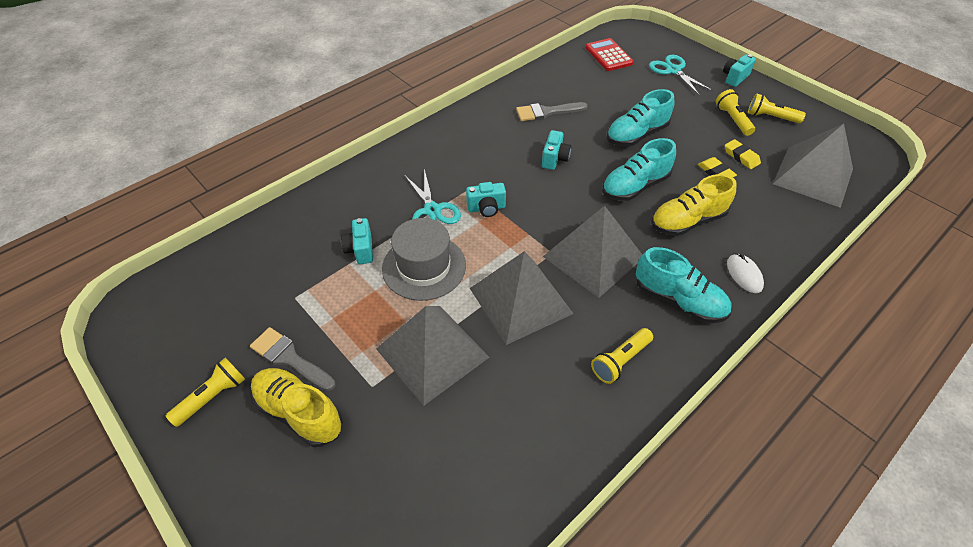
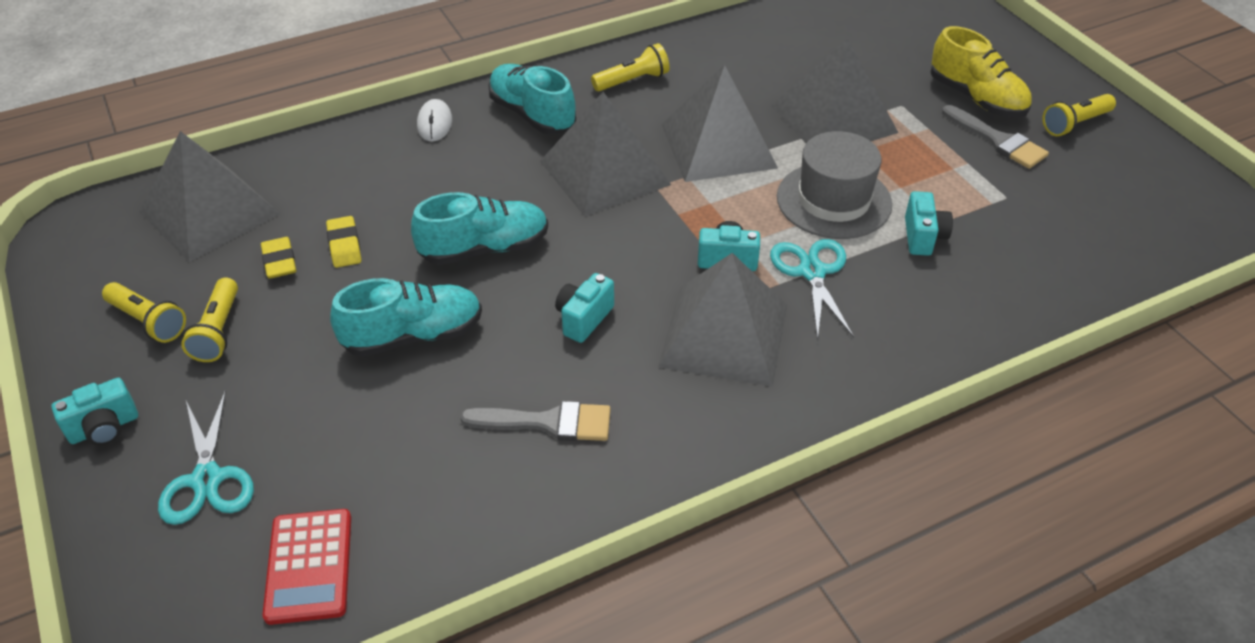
camera: 165 degrees left, 5 degrees down
(475, 165) = (724, 335): none -> grey pyramid
(687, 221) = (449, 189): yellow shoe -> none

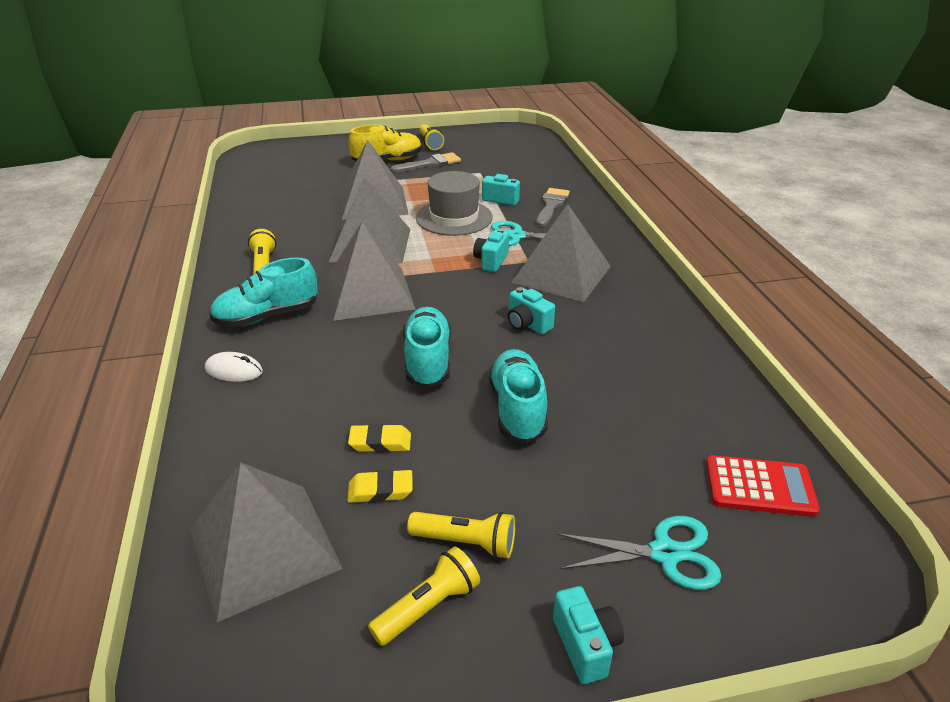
camera: 75 degrees left, 10 degrees down
(548, 423) = (626, 353): grey brush -> grey brush (551, 205)

